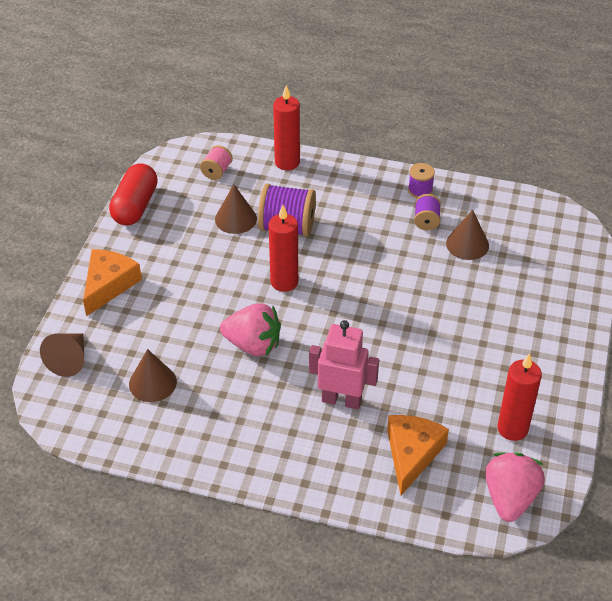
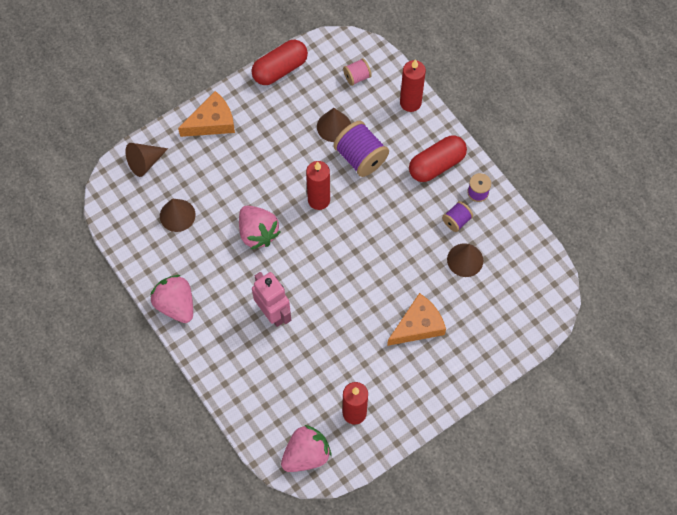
camera: 40 degrees right, 20 degrees up
(234, 461) = (176, 305): none -> pink strawberry
(362, 192) = (436, 165): none -> red capsule
(412, 454) = (279, 381): orange cheese -> orange cheese (418, 325)

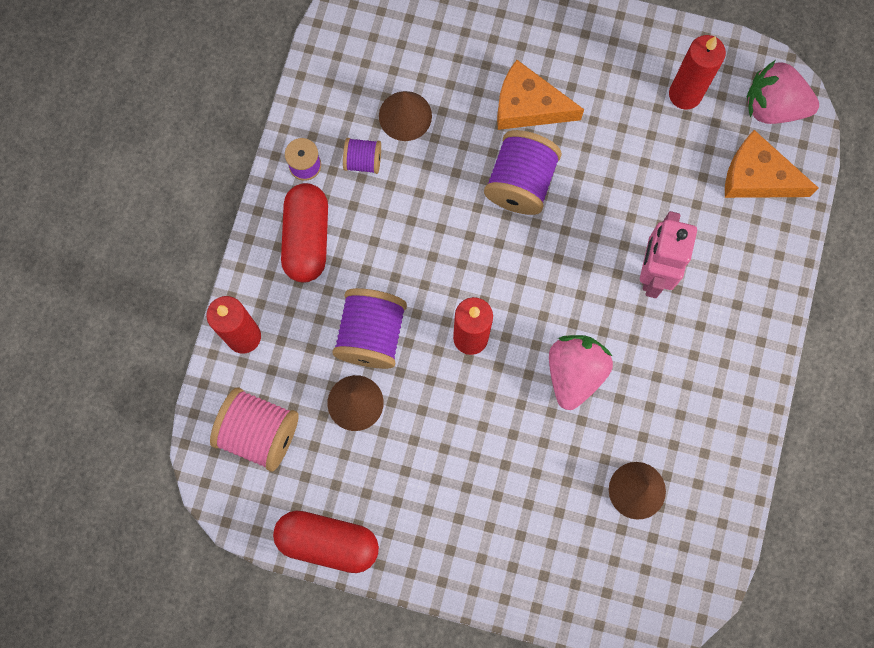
camera: 130 degrees left, 10 degrees up
(145, 162) = (605, 597): brown cone -> none
(176, 305) = (744, 389): pink strawberry -> none
(212, 122) = (477, 562): orange cheese -> orange cheese (757, 176)
(357, 77) = (259, 433): pink spool -> pink spool, size x1.83
(378, 287) = (520, 183): none -> purple spool
(436, 165) = (307, 239): red capsule -> red capsule turned 75 degrees clockwise

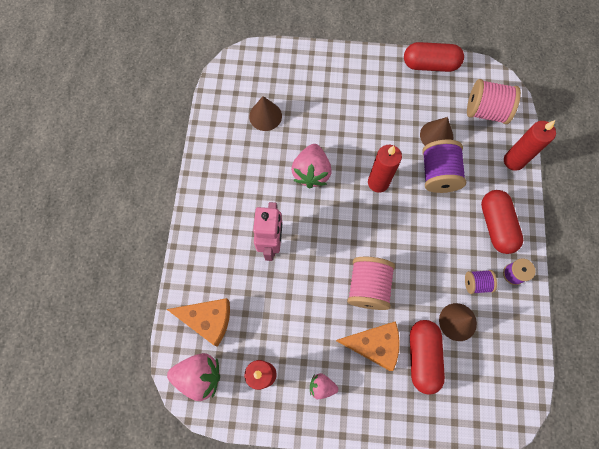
camera: 170 degrees right, 5 degrees down
(465, 80) = (422, 356): none -> red capsule
(520, 183) = (368, 287): purple spool -> pink spool
(609, 67) = (322, 386): none -> pink strawberry

